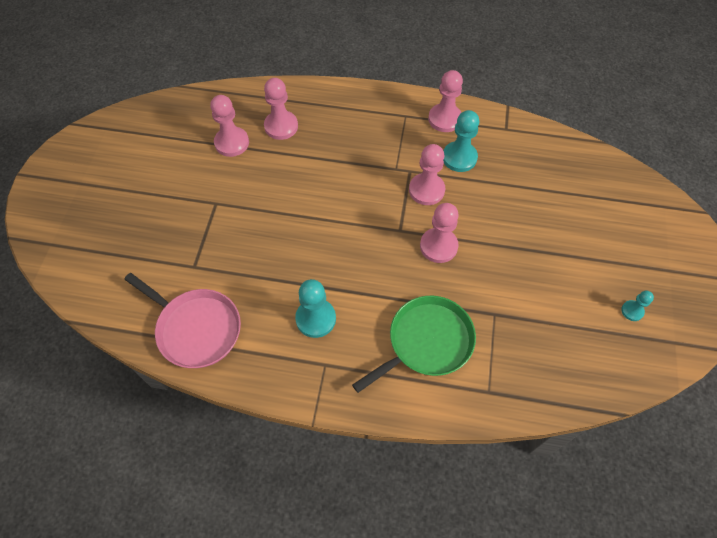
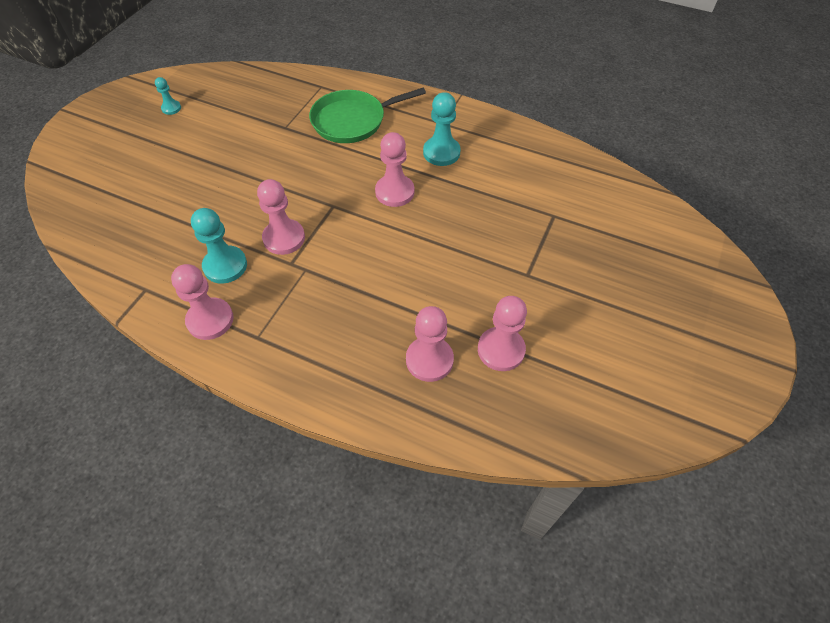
camera: 165 degrees left, 5 degrees down
(196, 328) = (552, 166): pink pan -> none
(438, 246) = (302, 184): pink pawn -> pink pawn (394, 192)

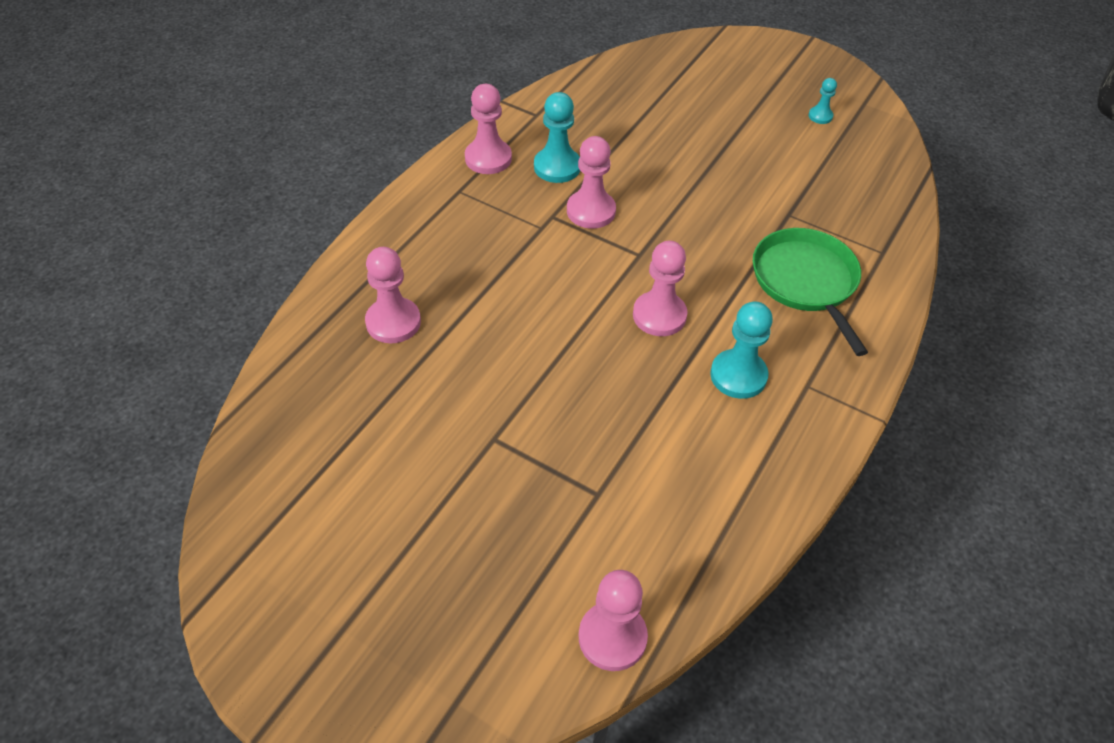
camera: 95 degrees right, 5 degrees down
(501, 350) = (387, 389): pink pawn -> pink pawn (612, 637)

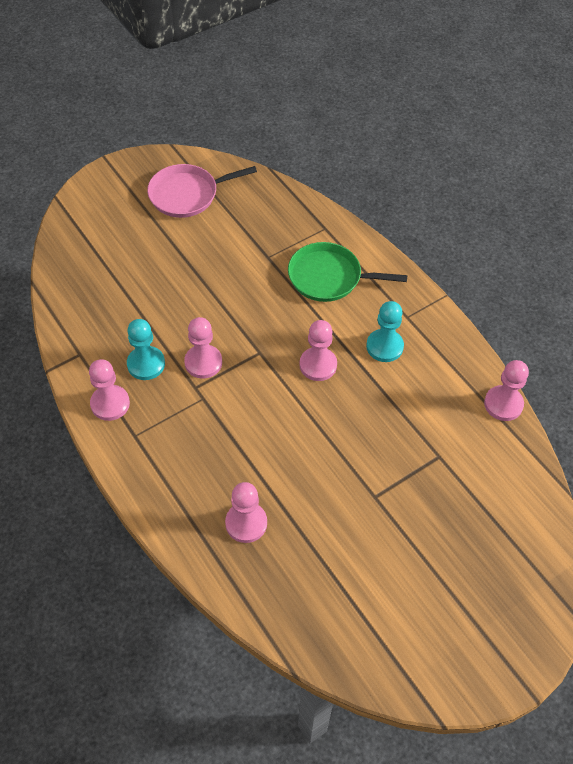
camera: 65 degrees left, 5 degrees up
(612, 637) = (534, 488): pink pawn -> pink pawn (503, 404)
(820, 116) = (187, 194): turquoise pawn -> pink pan

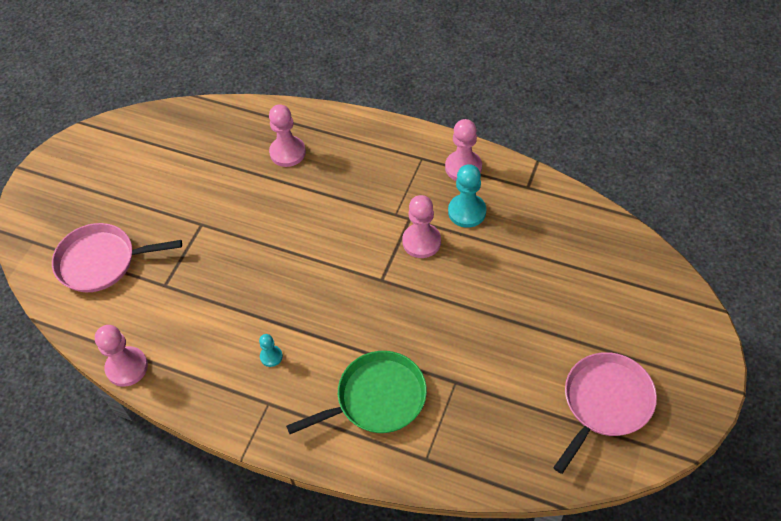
camera: 150 degrees right, 0 degrees up
(318, 365) = (321, 300): pink pawn -> none
(384, 346) = (271, 356): turquoise pawn -> turquoise pawn, size x0.54
(487, 516) = (101, 261): none -> pink pan

